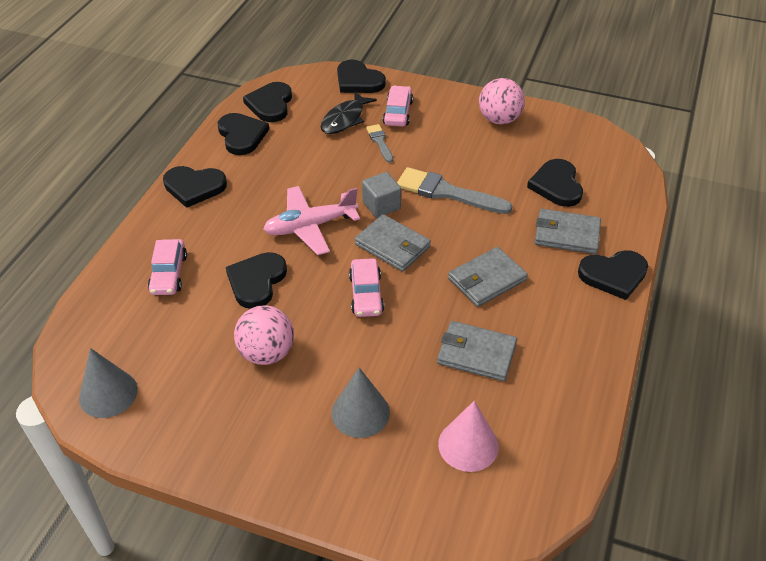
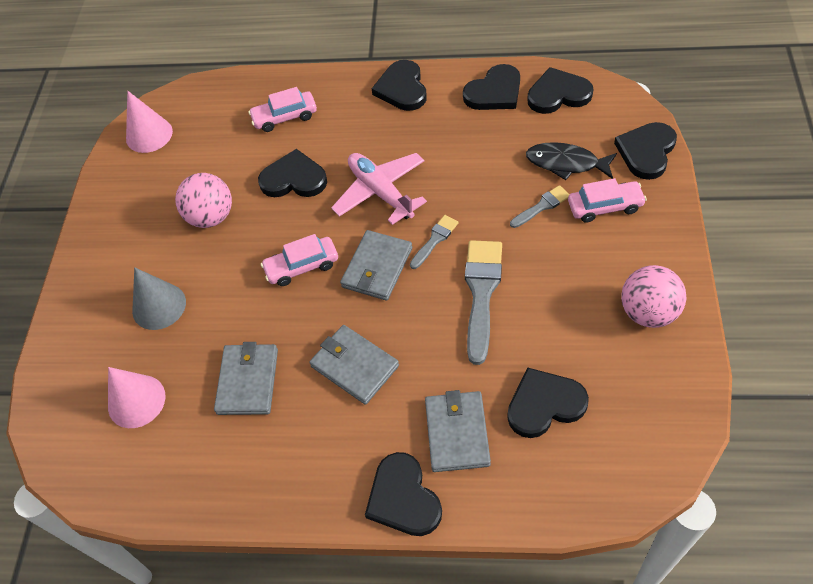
camera: 80 degrees right, 10 degrees up
(108, 393) = (149, 135): grey cone -> pink cone
(381, 205) = (435, 240): grey cube -> grey brush

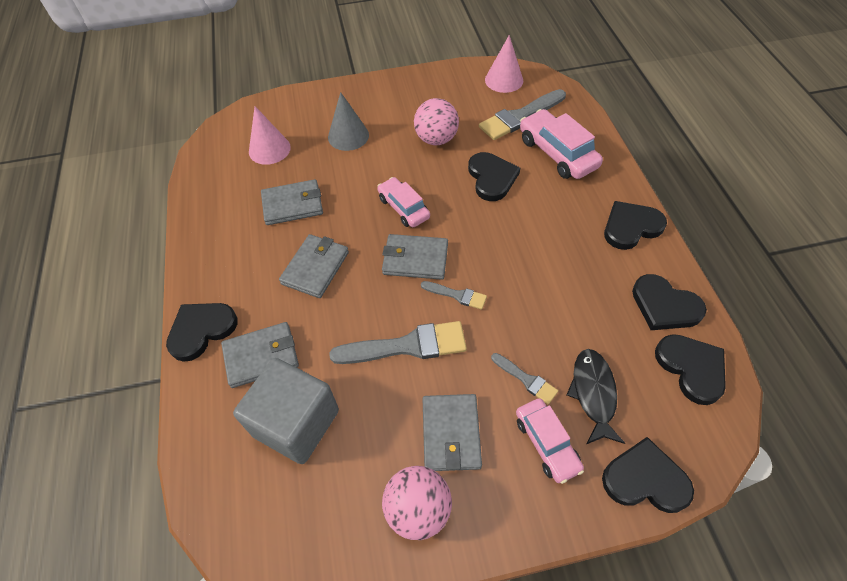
camera: 70 degrees right, 0 degrees up
(216, 135) = (519, 117): none -> grey brush
(285, 117) = (557, 153): pink car -> pink car, size x1.53
(381, 192) = (498, 241): pink plane -> none
(544, 404) = (296, 423): black heart -> grey cube
(582, 274) = (451, 433): none -> grey wallet

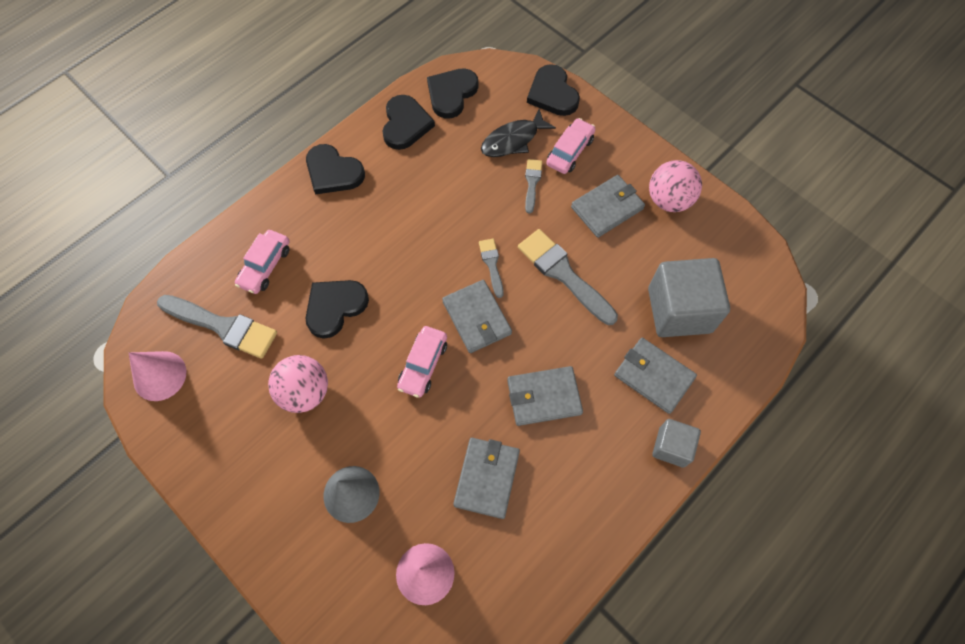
camera: 125 degrees left, 10 degrees up
(201, 330) = (671, 447): black heart -> grey cube
(293, 205) = (486, 478): grey wallet -> grey wallet turned 60 degrees clockwise
(557, 153) = (265, 266): pink car -> pink car, size x0.65

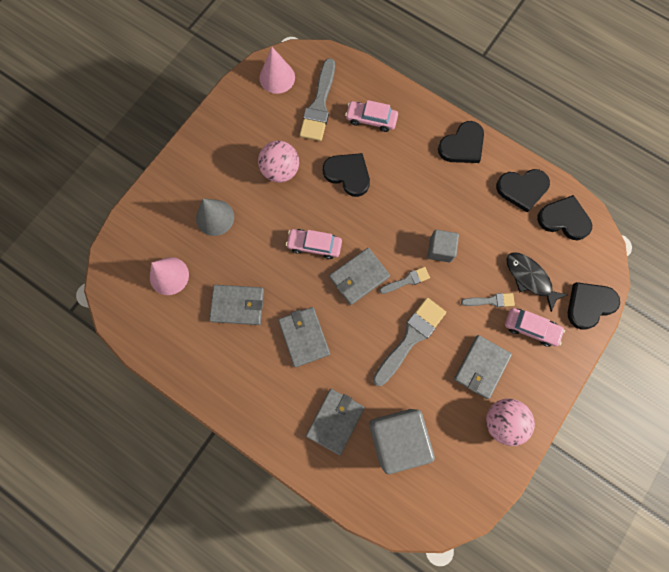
camera: 80 degrees right, 10 degrees up
(333, 172) = (462, 145): black heart -> black heart turned 150 degrees counterclockwise
(607, 208) = (481, 367): grey wallet -> grey wallet turned 75 degrees clockwise
(671, 447) = (280, 439): grey cube -> grey cube (440, 249)

